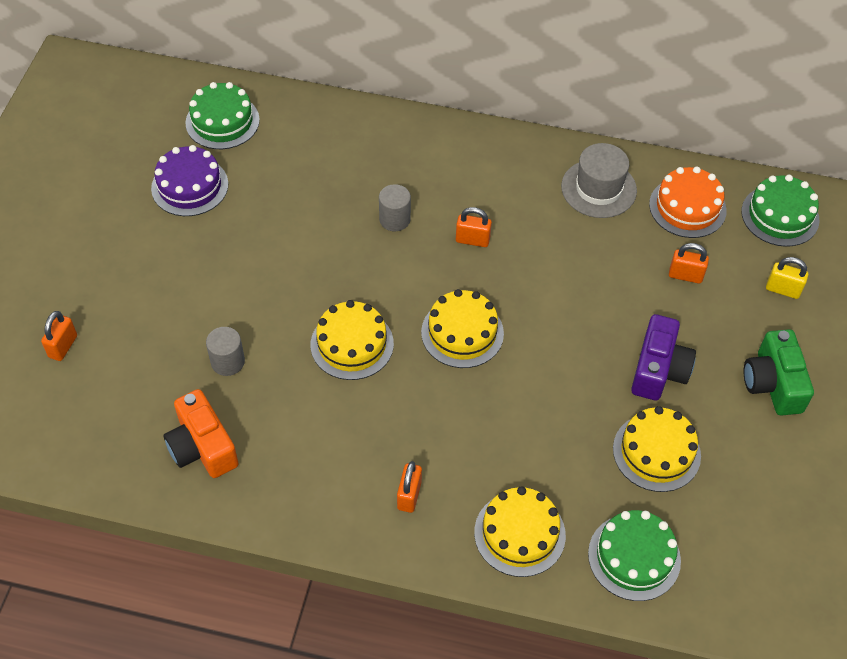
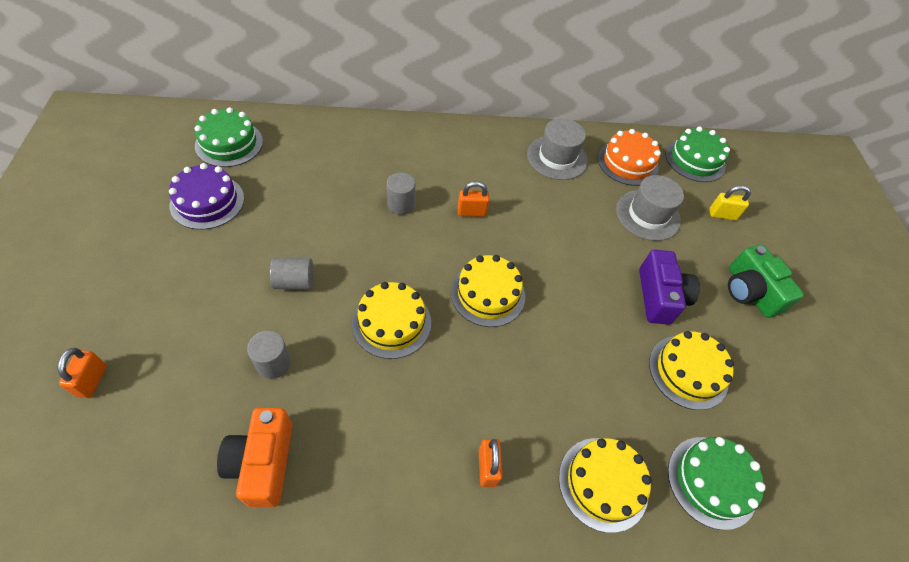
camera: 20 degrees left, 0 degrees up
(202, 447) = (263, 463): orange camera -> orange camera turned 45 degrees clockwise
(263, 286) = (294, 282): none -> grey cylinder
(685, 275) = (648, 215): orange padlock -> grey hat

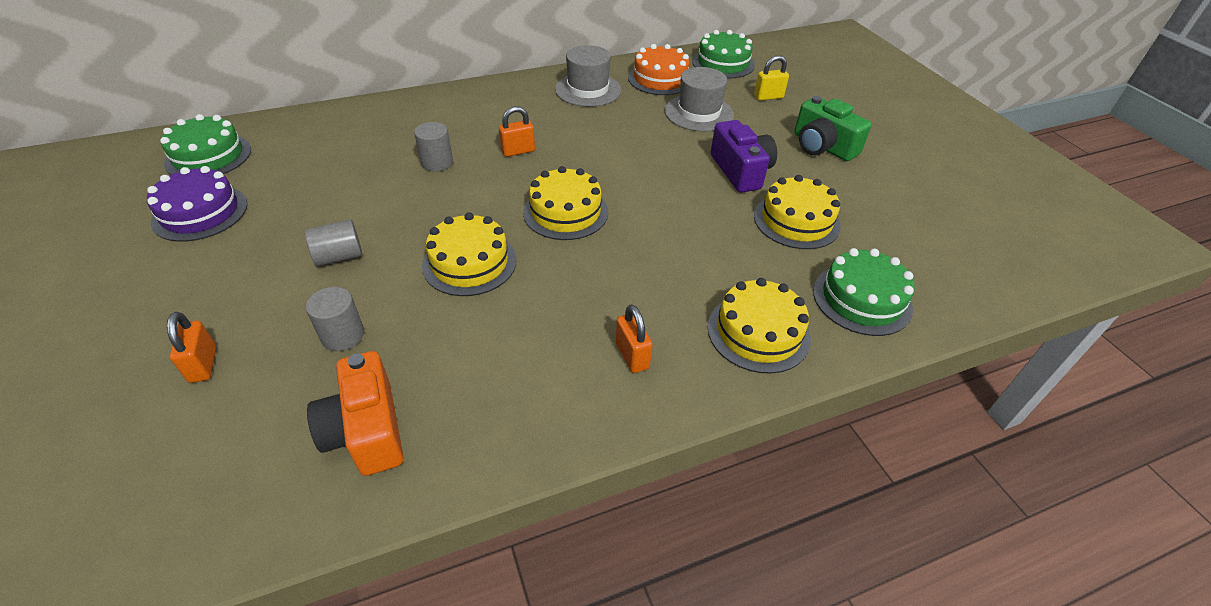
camera: 15 degrees left, 10 degrees down
(92, 380) = (103, 418): orange padlock -> orange padlock (203, 365)

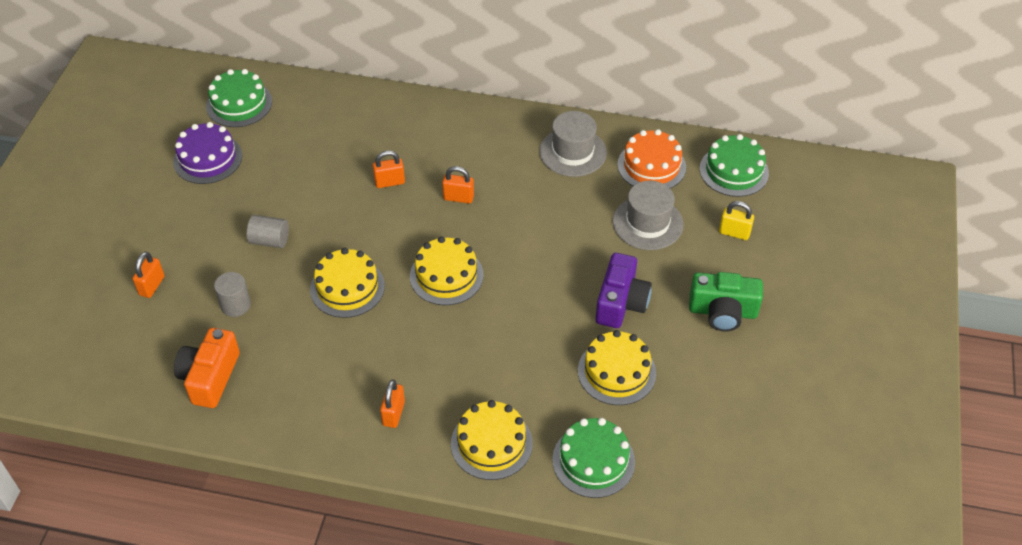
camera: 35 degrees right, 5 degrees up
(437, 162) = (389, 182): grey cylinder -> orange padlock
(822, 146) = (722, 312): green camera -> green camera turned 75 degrees counterclockwise

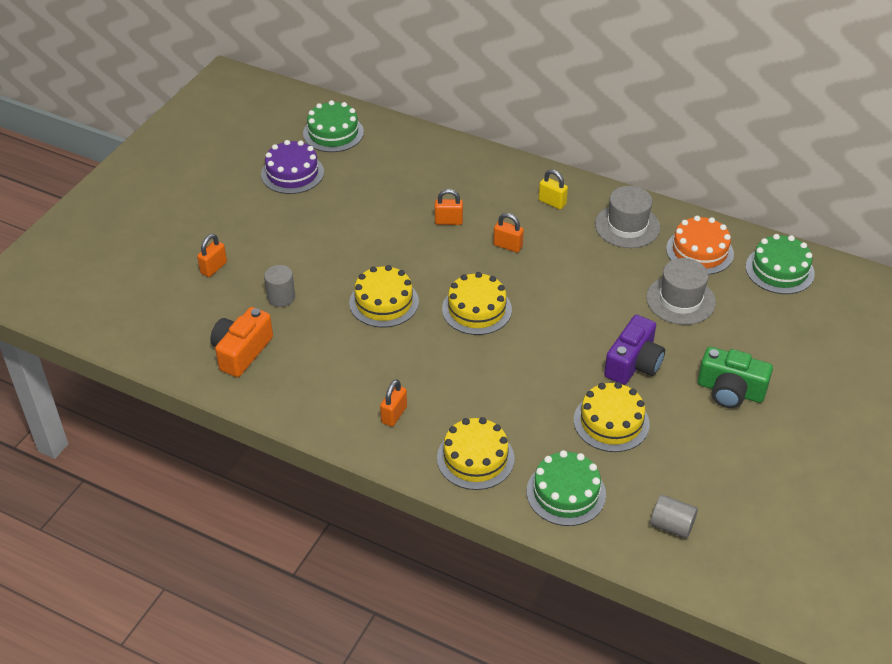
camera: 15 degrees right, 5 degrees down
(270, 240) = (327, 250): grey cylinder -> grey cylinder (671, 525)
(734, 233) = (763, 324): yellow padlock -> yellow padlock (552, 202)

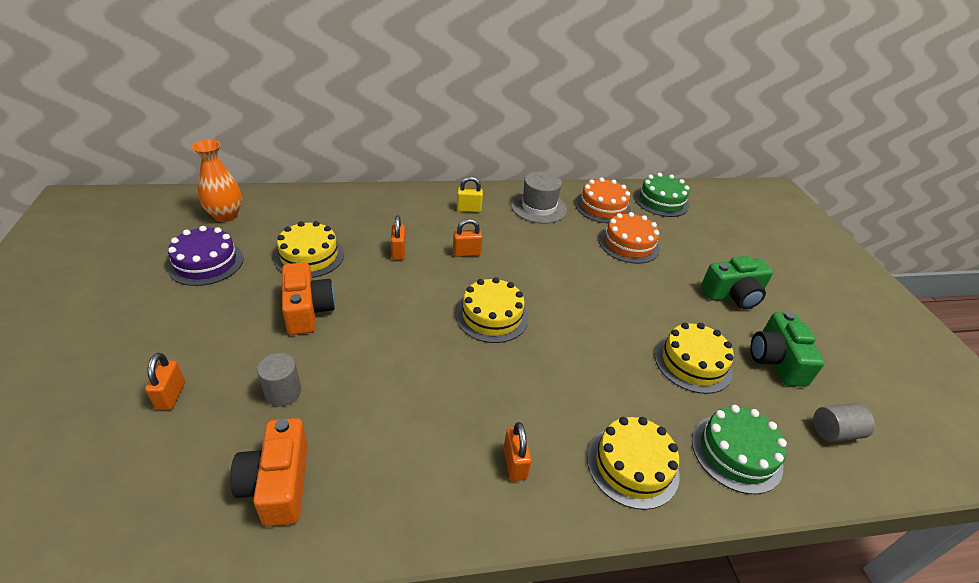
camera: 40 degrees left, 5 degrees down
(333, 133) = (225, 215): green cake -> orange vase
(338, 244) = (307, 310): none -> orange camera
(384, 302) = (401, 347): yellow cake -> yellow cake (309, 256)
(448, 221) = (398, 252): orange padlock -> orange padlock turned 60 degrees counterclockwise
(633, 364) = (653, 305): purple camera -> none
(680, 300) = (629, 244): grey hat -> orange cake
(694, 457) = (776, 360): none -> green camera

